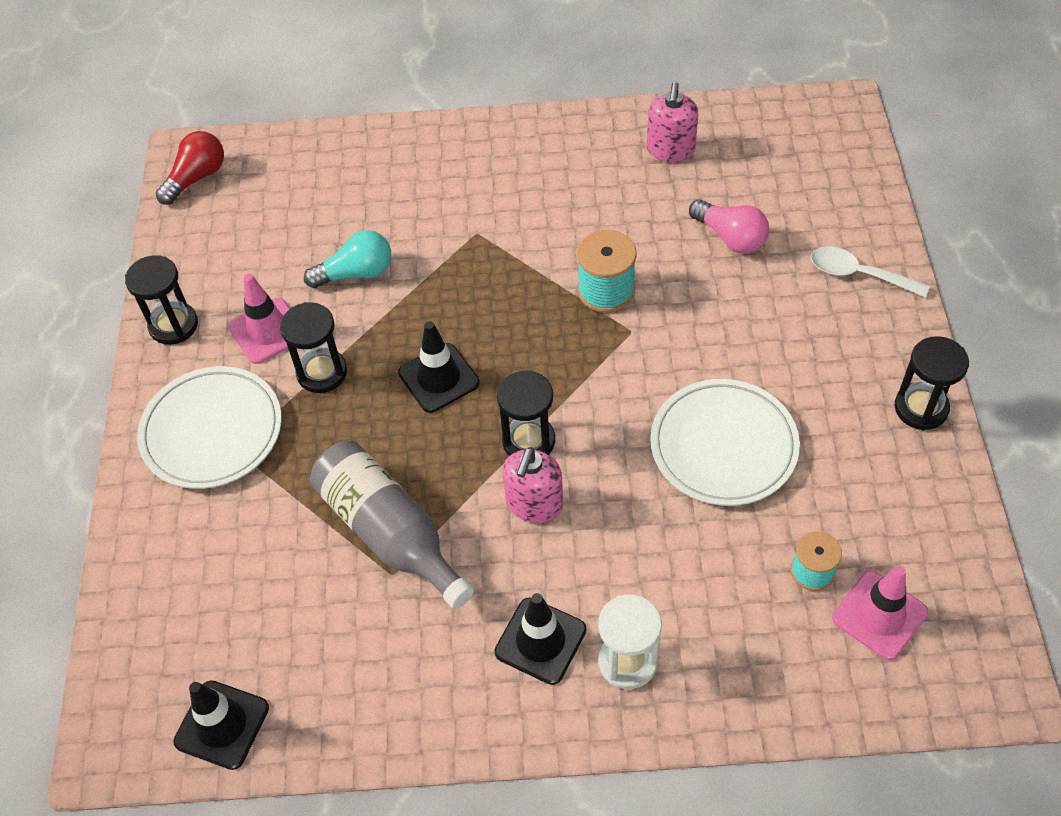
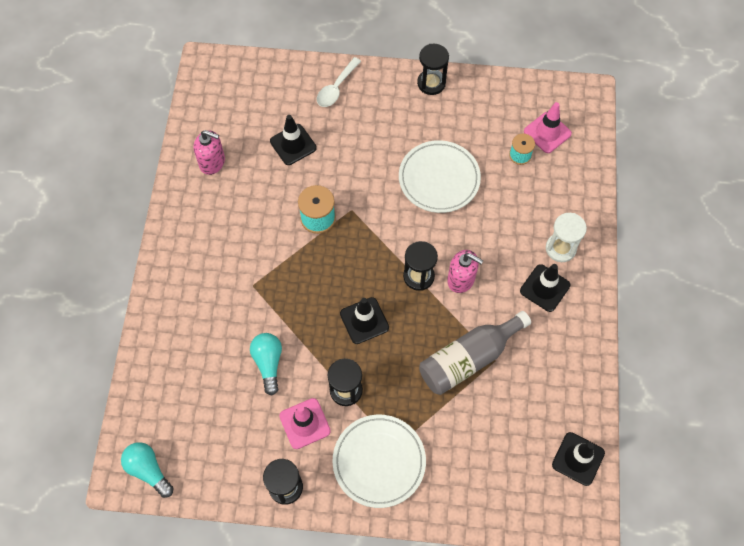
camera: 85 degrees left, 10 degrees up
(196, 178) = (148, 470): red light bulb -> turquoise light bulb
(730, 237) = (293, 144): pink light bulb -> black traffic cone

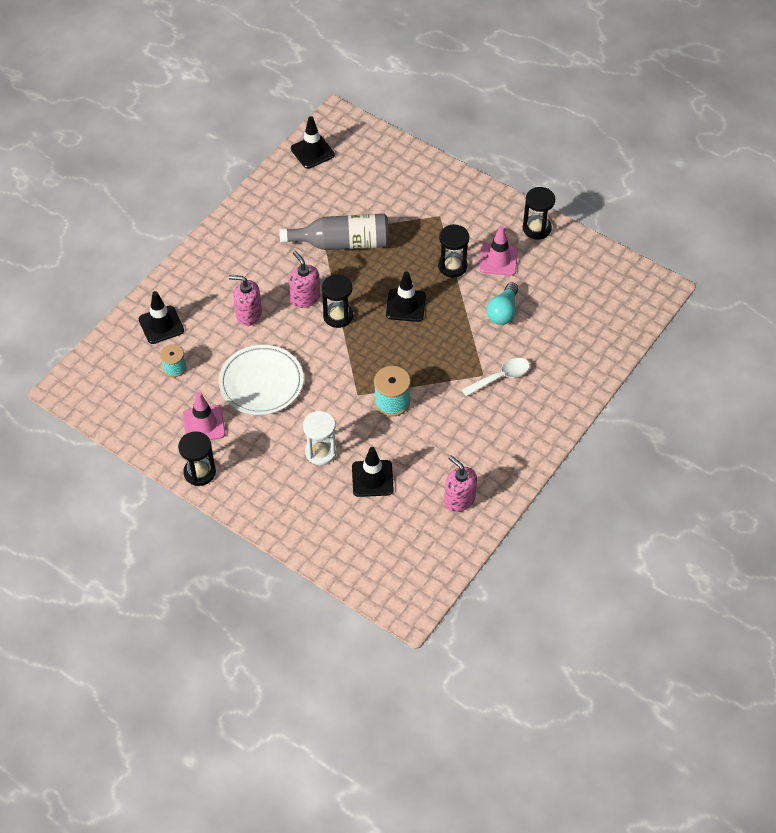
camera: 150 degrees left, 10 degrees down
(148, 470) = (637, 284): turquoise light bulb -> none
(336, 88) = (294, 514): white spoon -> white spoon (501, 377)
(379, 461) = (457, 213): white plate -> none
(498, 236) = (248, 314): none -> pink soap dispenser
(545, 288) = (243, 261): black traffic cone -> black traffic cone (161, 325)
(547, 132) = (133, 375): pink traffic cone -> pink traffic cone (204, 424)
(560, 248) = (206, 281): white hourglass -> white hourglass (320, 452)

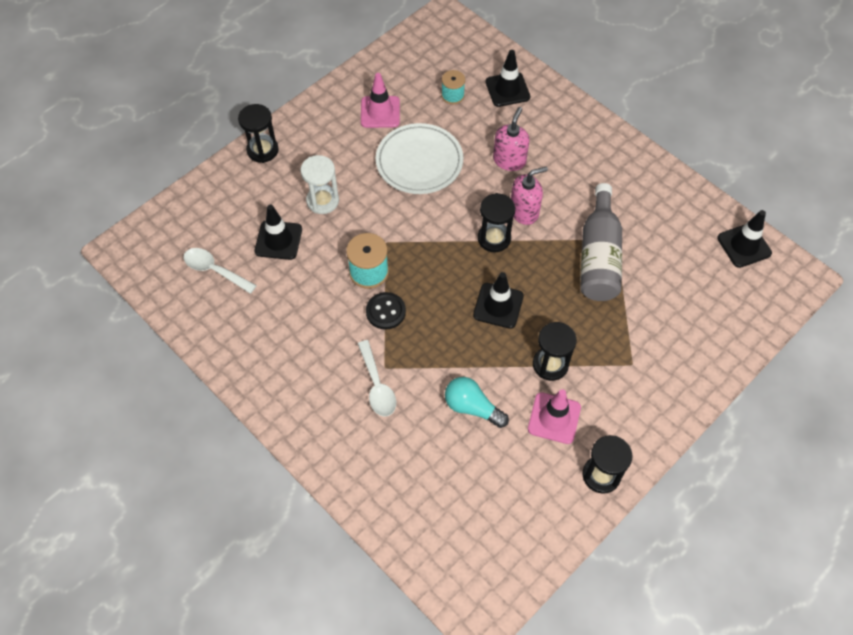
camera: 100 degrees right, 5 degrees up
(199, 472) = (326, 104): black hourglass -> black hourglass (262, 150)
(416, 523) = (215, 270): none -> white spoon
(429, 383) = (385, 311): none -> black button
(459, 499) = (229, 314): pink soap dispenser -> none

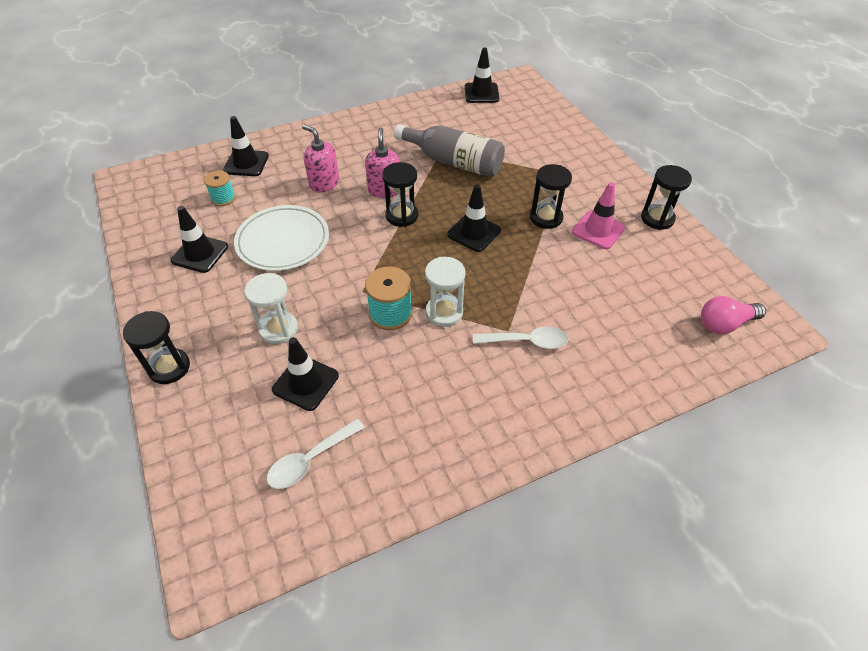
camera: 70 degrees left, 10 degrees down
(380, 112) = (200, 254): pink traffic cone -> black traffic cone
(385, 311) = (444, 312): black button -> white hourglass
(466, 559) = (725, 324): none -> pink light bulb
(472, 407) = (572, 278): turquoise light bulb -> none

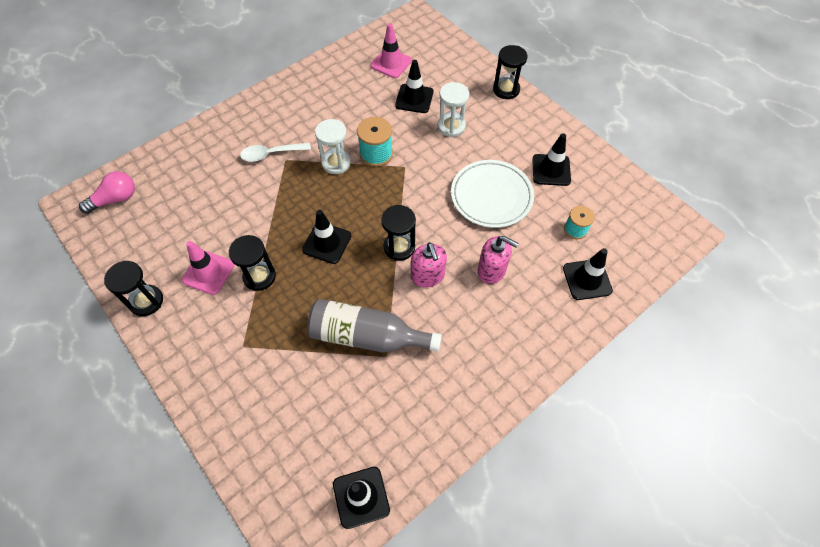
camera: 165 degrees right, 10 degrees up
(310, 460) = (391, 63): white spoon -> pink traffic cone

